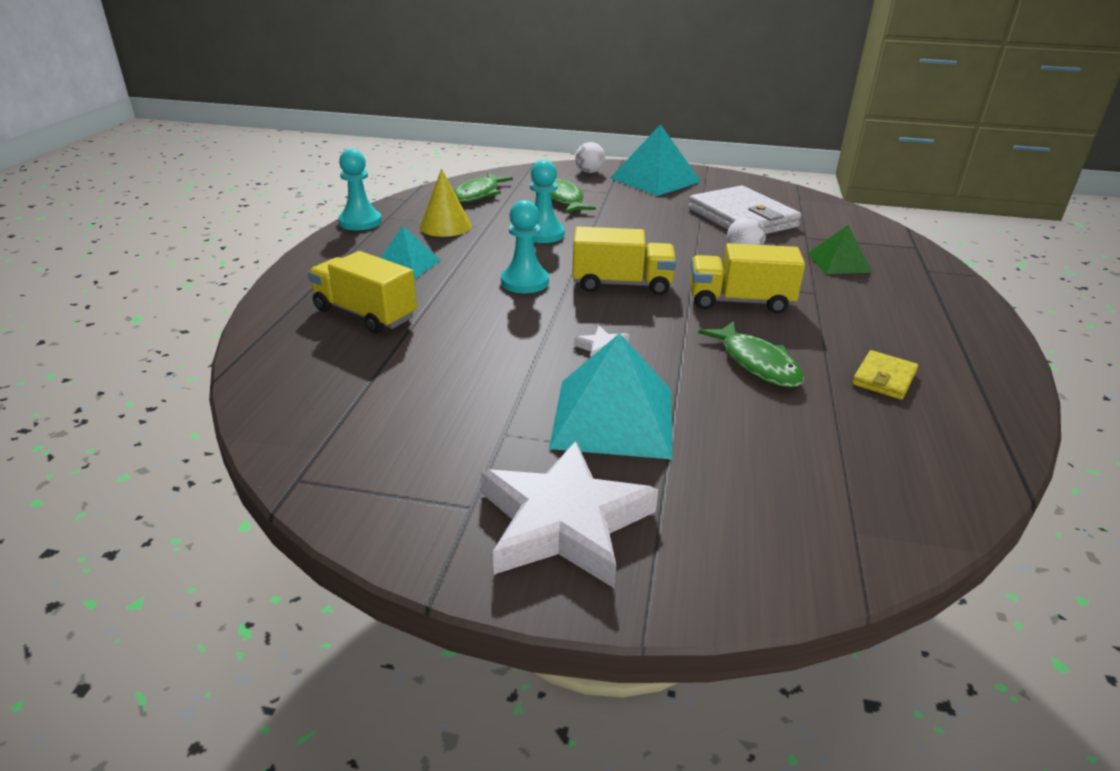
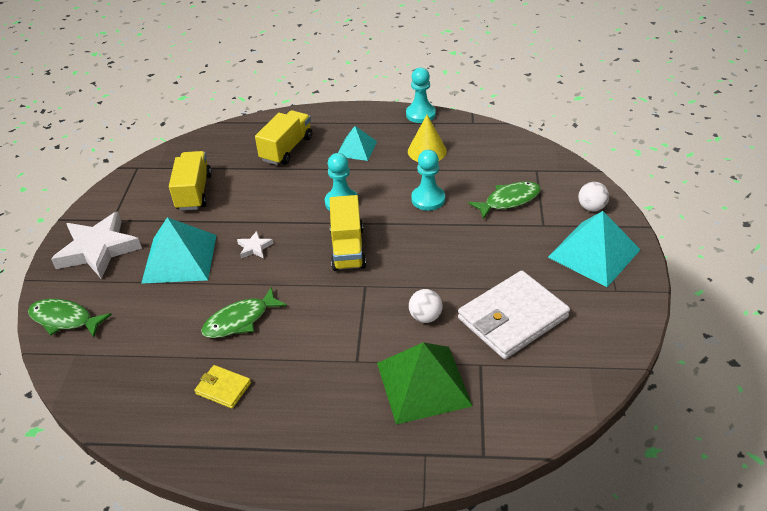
camera: 85 degrees right, 10 degrees up
(478, 194) = (499, 154): green fish -> green fish (65, 319)
(740, 302) = (331, 313): yellow truck -> yellow truck (194, 192)
(838, 263) = (423, 384): green pyramid -> green pyramid, size x1.70

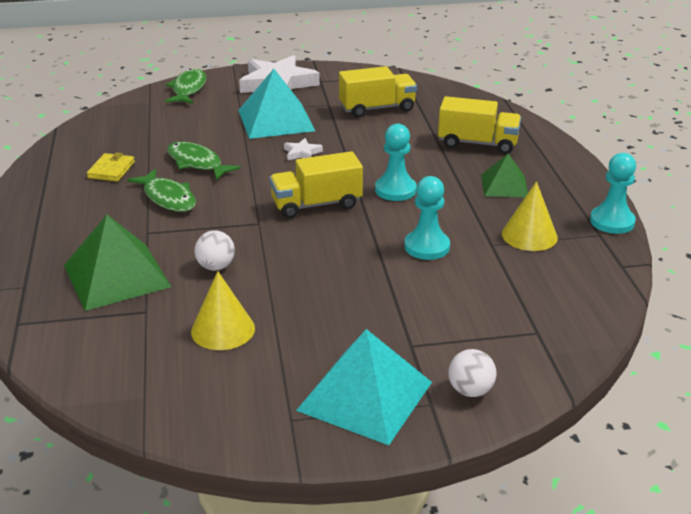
camera: 75 degrees right, 10 degrees down
(356, 148) = (504, 185): turquoise pyramid -> green pyramid
(509, 200) = (453, 311): green fish -> green fish (168, 198)
(512, 318) = (223, 329): white wallet -> yellow cone

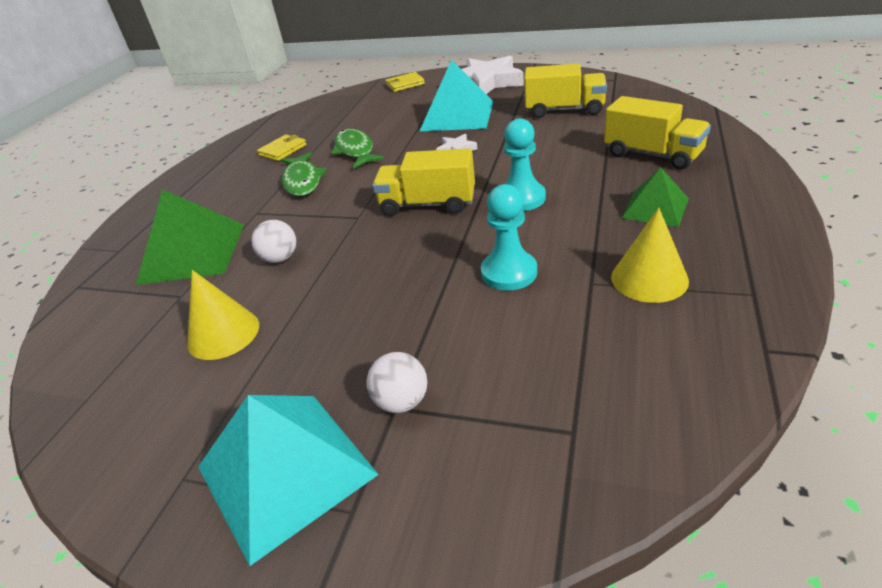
camera: 30 degrees right, 5 degrees up
(188, 89) = (405, 84): green fish -> yellow wallet
(470, 391) = (417, 507): white ball -> white ball (402, 402)
(612, 222) = (783, 277): turquoise pawn -> none

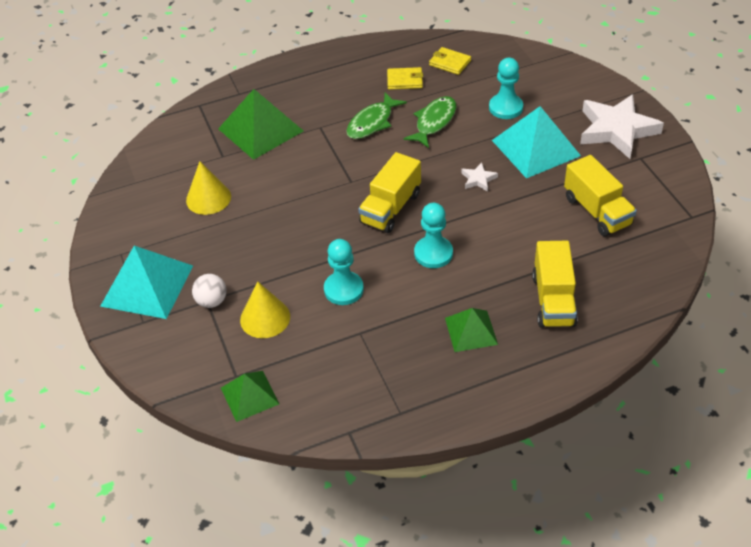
camera: 50 degrees right, 10 degrees up
(280, 258) = (283, 174): white ball -> none
(393, 116) = (505, 108): none -> turquoise pawn
(405, 84) = (571, 77): yellow wallet -> yellow wallet (450, 63)
(428, 204) = (390, 208): yellow truck -> yellow truck turned 120 degrees counterclockwise
(627, 431) = (249, 395): none -> green pyramid
(649, 278) = (383, 358): yellow cone -> yellow cone (265, 318)

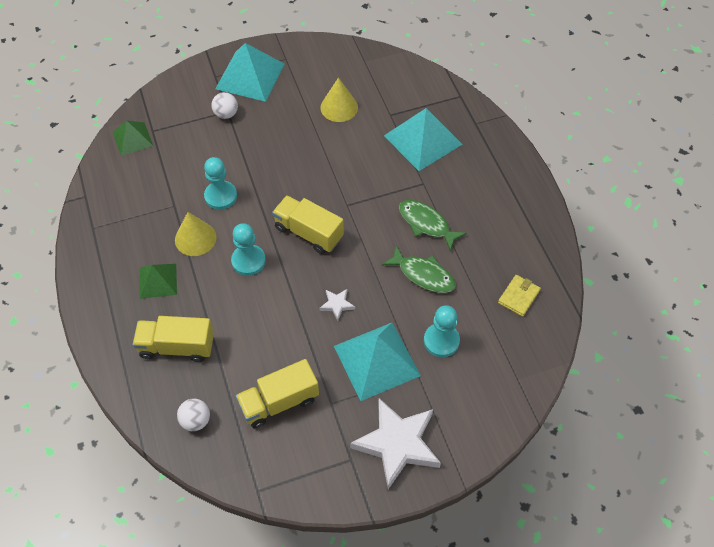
camera: 90 degrees right, 10 degrees up
(261, 129) = (423, 140): green pyramid -> turquoise pyramid
(265, 318) = (202, 146): yellow cone -> yellow cone (195, 238)
(405, 80) = (490, 254): yellow wallet -> none
(635, 271) = (196, 420): none -> white ball

